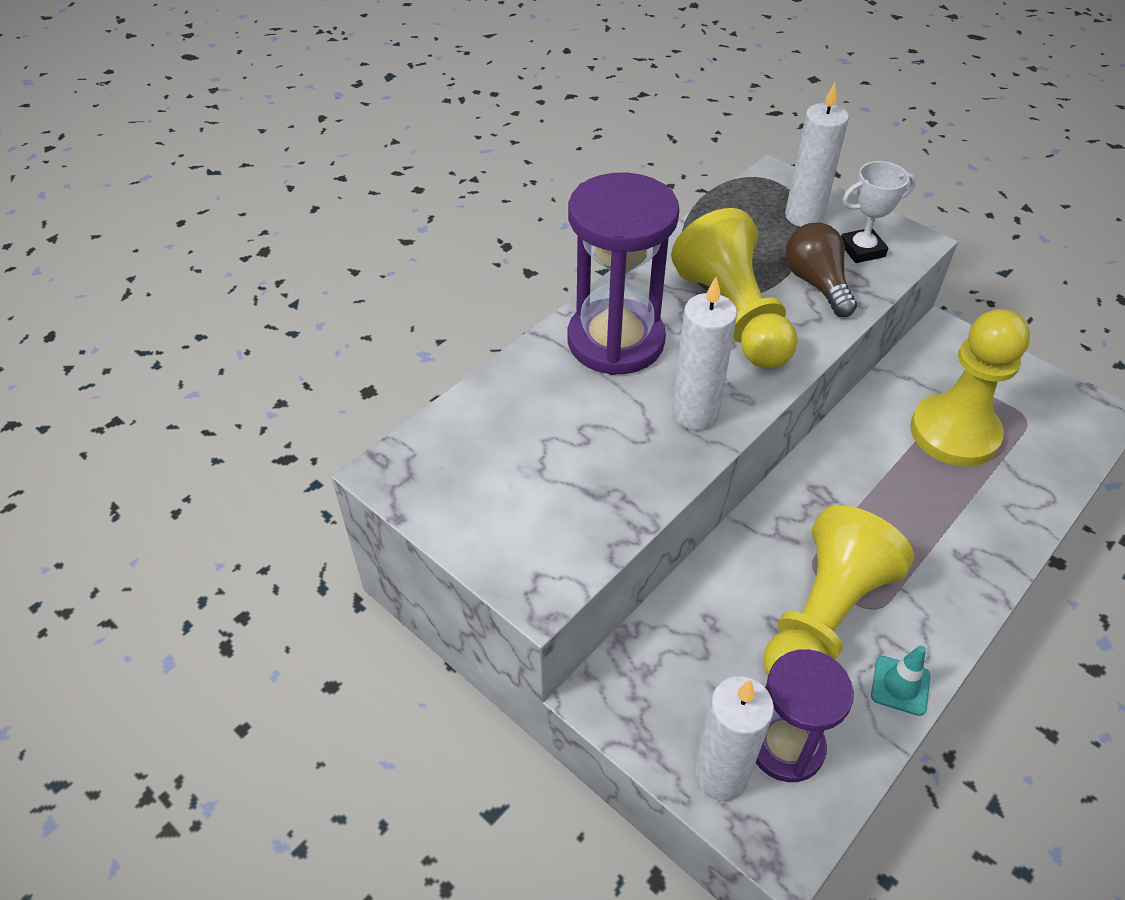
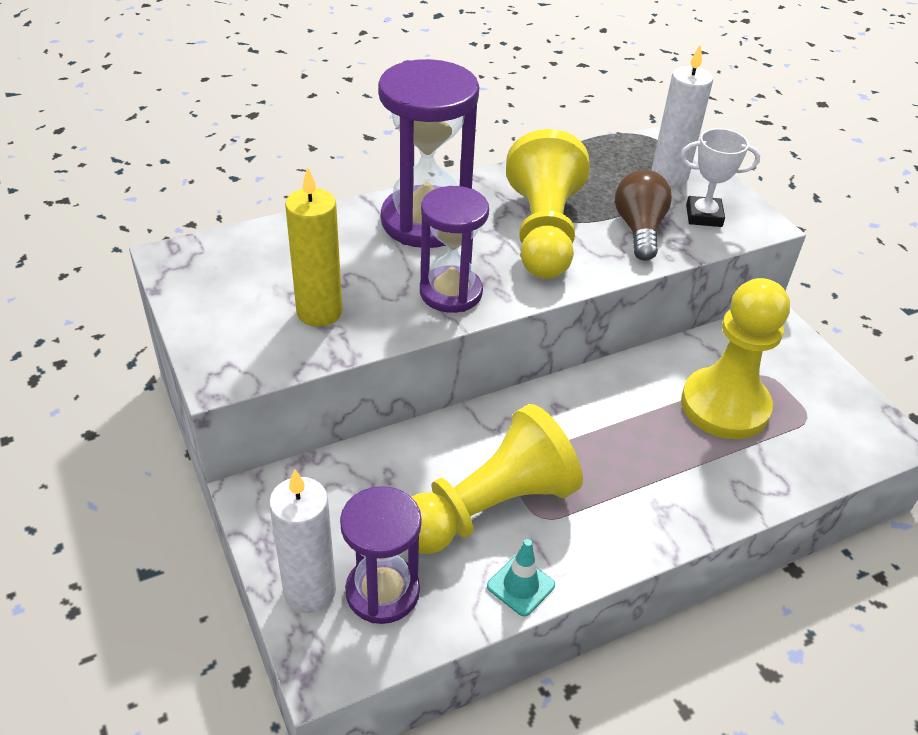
camera: 20 degrees right, 5 degrees down
(585, 481) = (319, 312): none -> yellow candle
(695, 413) = (451, 292): white candle -> purple hourglass

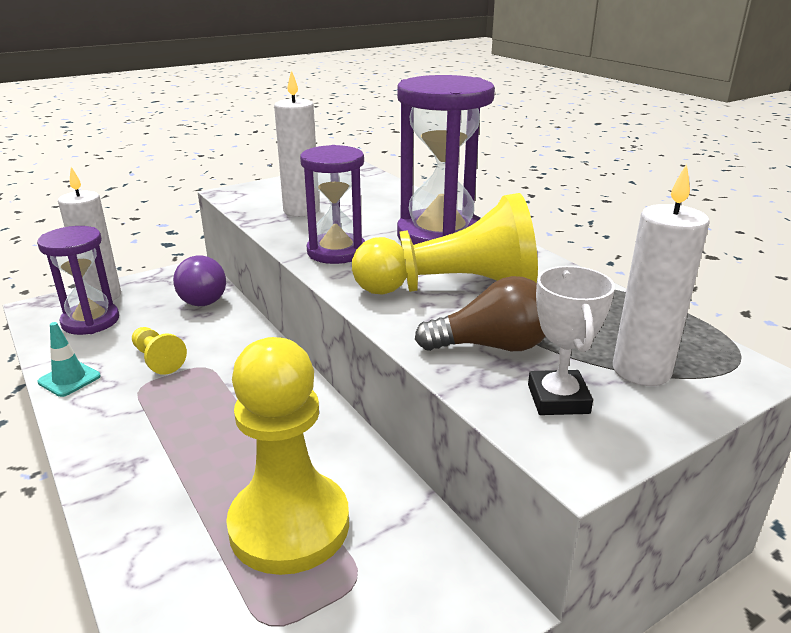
camera: 85 degrees right, 15 degrees down
(319, 312) = (301, 211): yellow candle -> white candle
(343, 478) = (202, 297): none -> purple light bulb
(489, 508) = (158, 360): yellow pawn -> yellow pawn, size x0.46

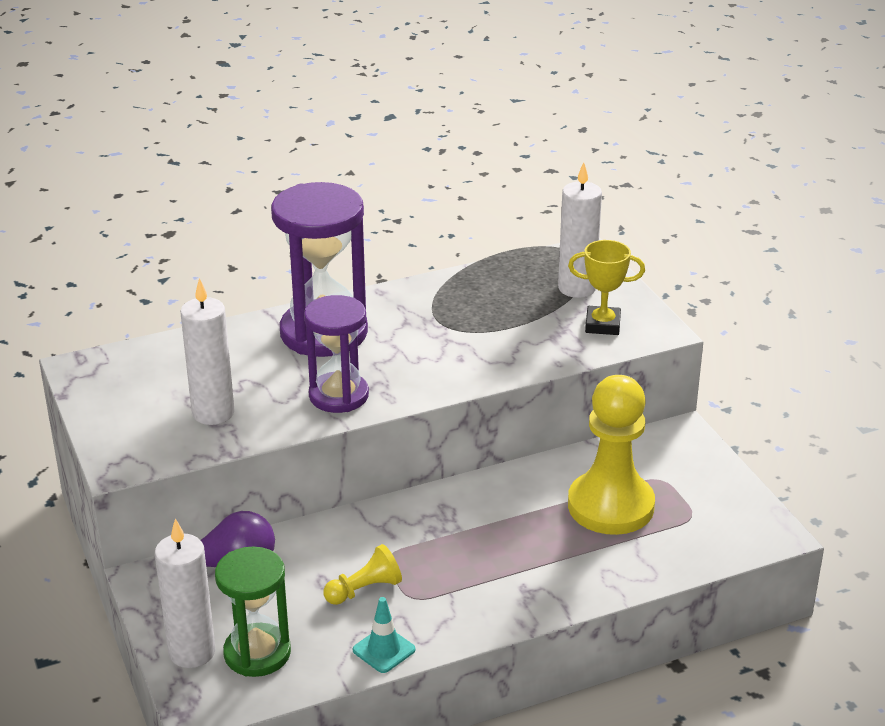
camera: 80 degrees left, 5 degrees up
(90, 321) = (257, 653): purple hourglass -> green hourglass
(452, 288) = (438, 342): yellow pawn -> none
(492, 346) = (534, 338): brown light bulb -> none
(558, 399) = (602, 325): white trophy -> yellow trophy

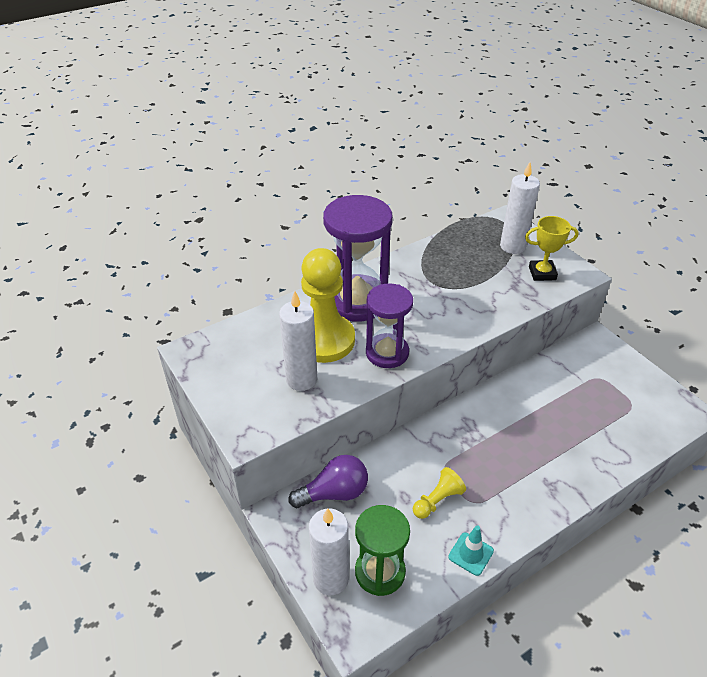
camera: 10 degrees left, 10 degrees up
(610, 506) = (576, 404): yellow pawn -> yellow pawn (324, 340)

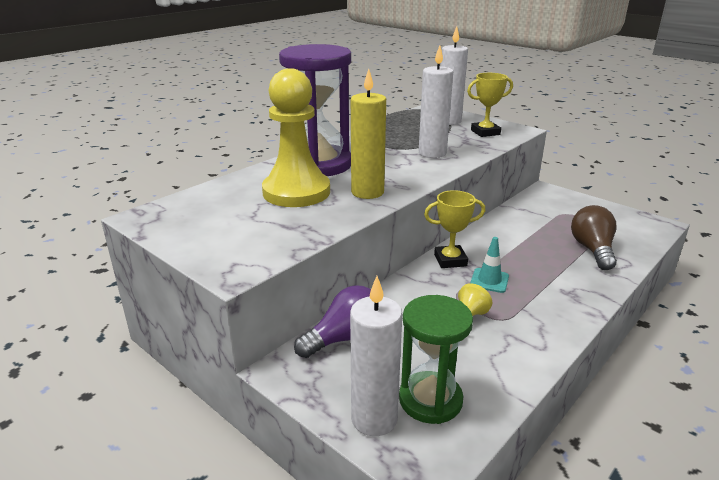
camera: 15 degrees left, 15 degrees down
(301, 379) = (283, 221): white candle -> white candle (432, 153)
(387, 353) = (367, 192): purple hourglass -> yellow candle
(457, 420) = (450, 260): none -> yellow trophy
(471, 554) = (524, 363): turquoise traffic cone -> turquoise traffic cone (489, 280)
(601, 435) = (592, 250): none -> brown light bulb

